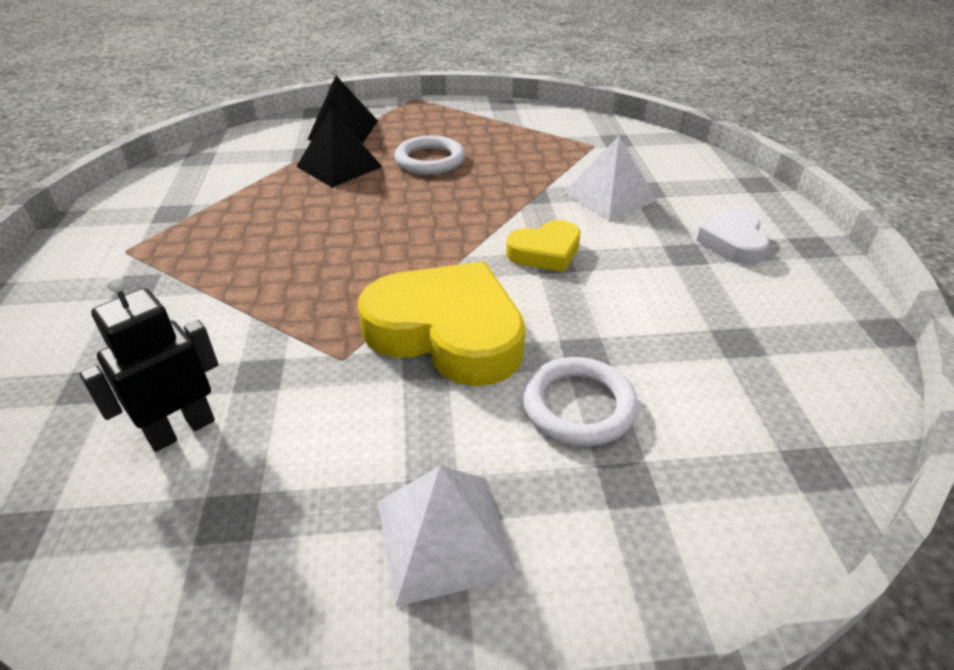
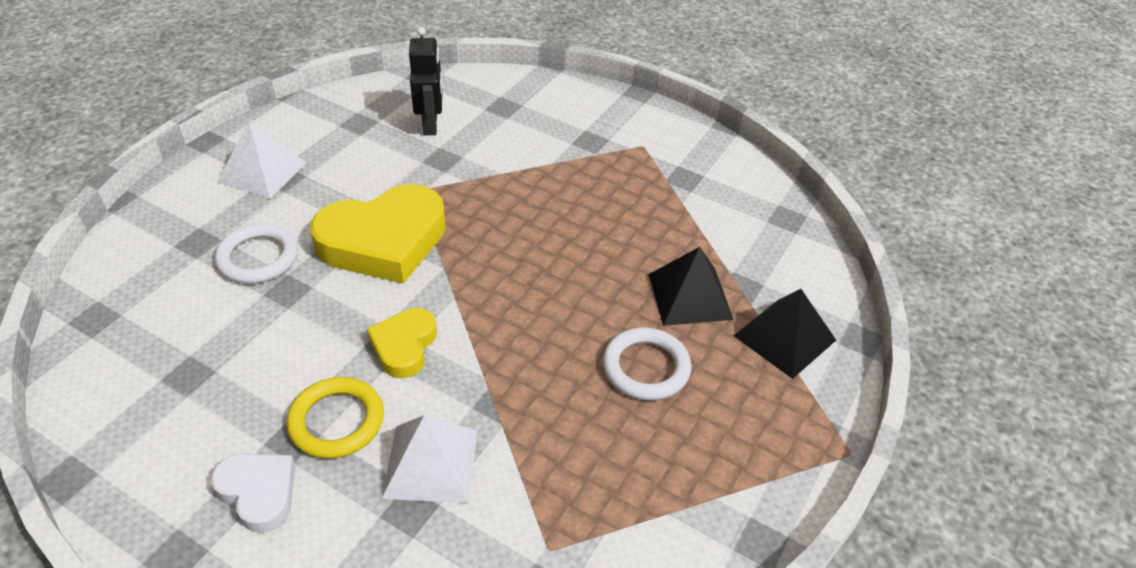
camera: 125 degrees right, 5 degrees up
(644, 244) = (336, 421): none -> yellow ring

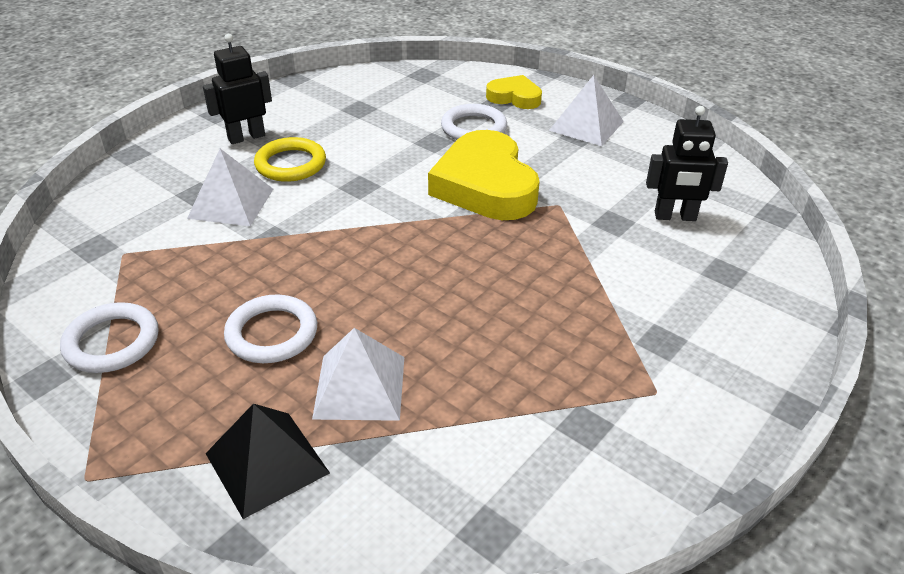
camera: 100 degrees right, 5 degrees down
(258, 492) = (246, 137): white heart -> black robot
(404, 346) = (353, 194): yellow heart -> yellow heart (514, 97)
(689, 296) = (360, 387): black pyramid -> white pyramid
(696, 498) = (112, 342): none -> white ring

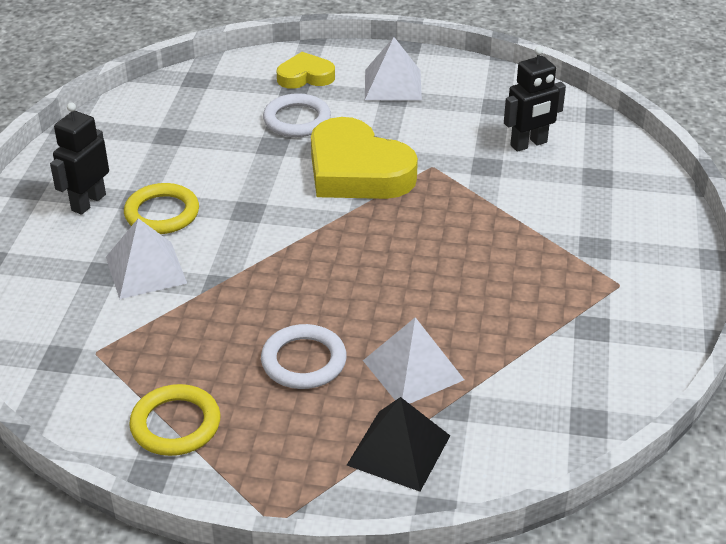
camera: 30 degrees left, 0 degrees up
(112, 342) = (175, 424): white ring -> yellow ring

